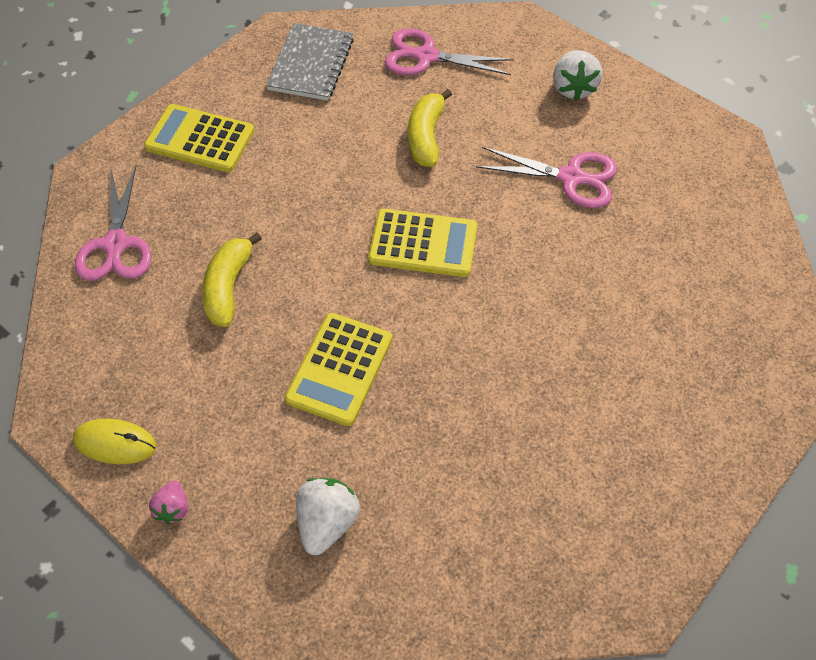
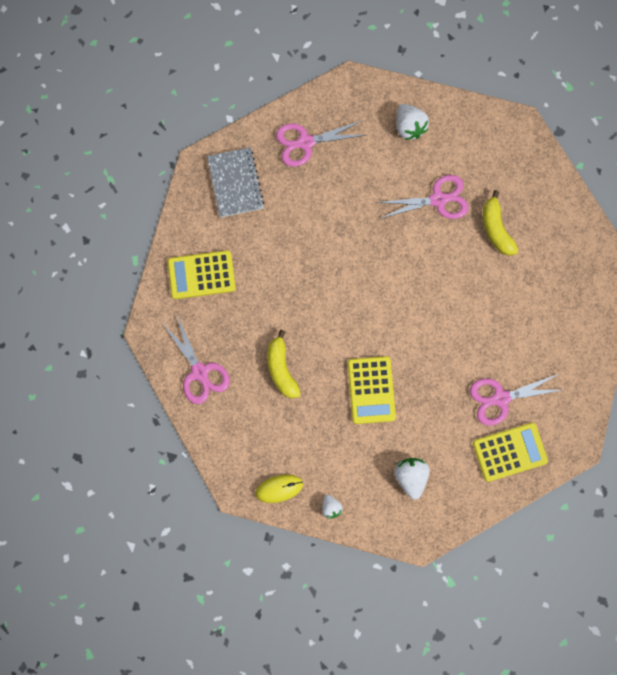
camera: 25 degrees left, 20 degrees up
(173, 508) = (331, 507): pink strawberry -> white strawberry
(423, 244) = (375, 288): yellow calculator -> yellow calculator (510, 452)
(426, 137) = (338, 208): yellow banana -> yellow banana (496, 229)
(537, 469) = (501, 398): none -> pink scissors

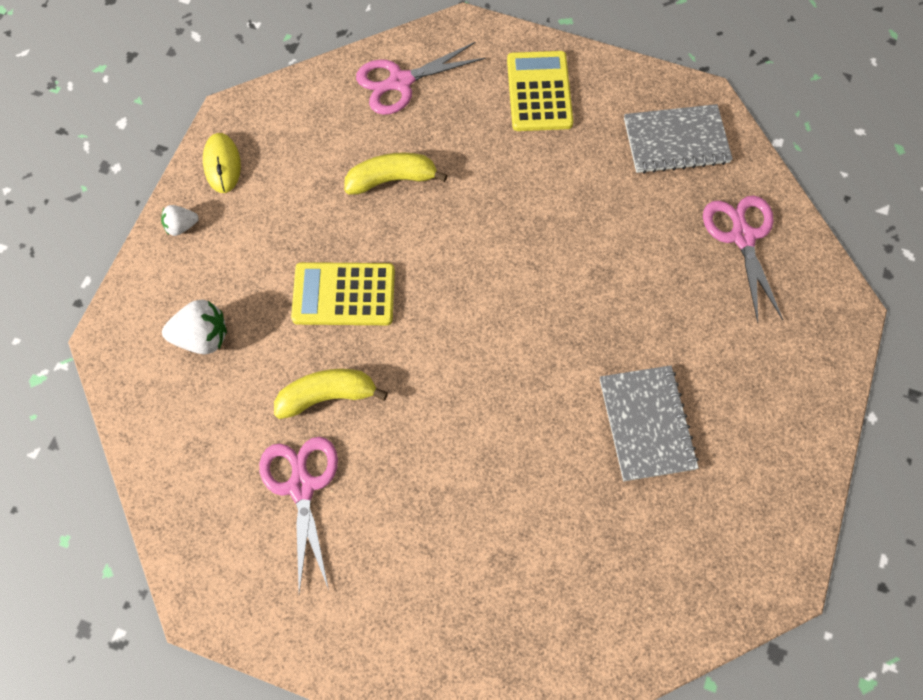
camera: 95 degrees right, 10 degrees down
(409, 127) = (774, 391): white strawberry -> none
(438, 199) = (646, 424): pink scissors -> grey notebook
(496, 229) = (593, 514): yellow banana -> yellow banana (327, 396)
(510, 452) = (212, 490): yellow calculator -> none

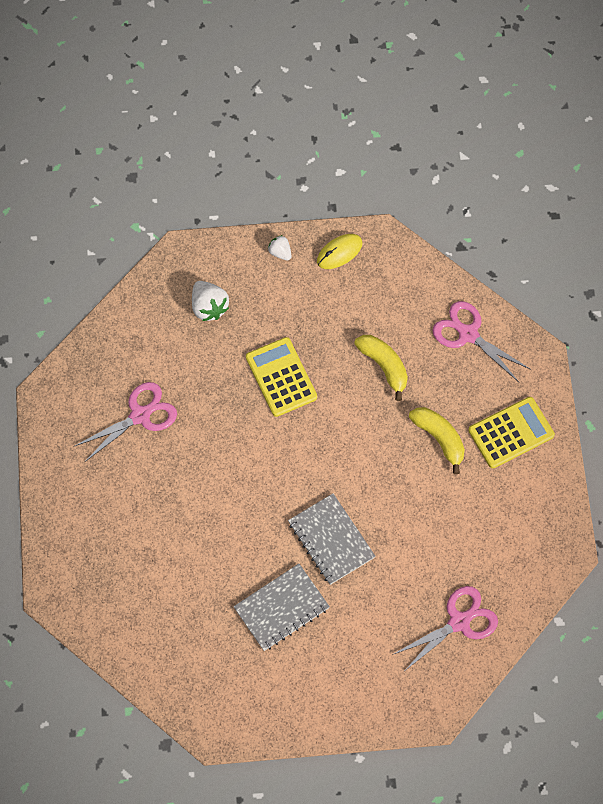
camera: 65 degrees right, 0 degrees up
(327, 396) = (206, 402): yellow banana -> yellow banana (439, 438)
(676, 141) = (518, 546): grey notebook -> grey notebook (331, 540)

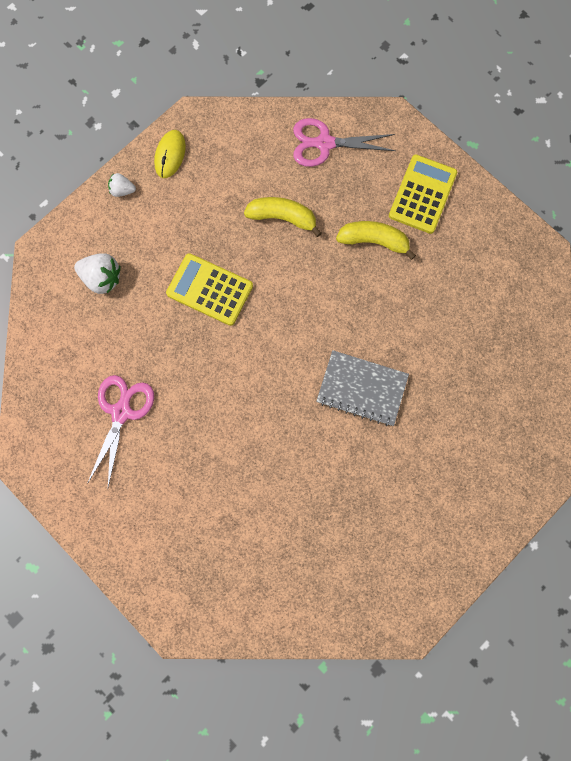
camera: 40 degrees left, 10 degrees up
(281, 608) = (371, 476): grey notebook -> none
(459, 622) = (513, 372): pink scissors -> none

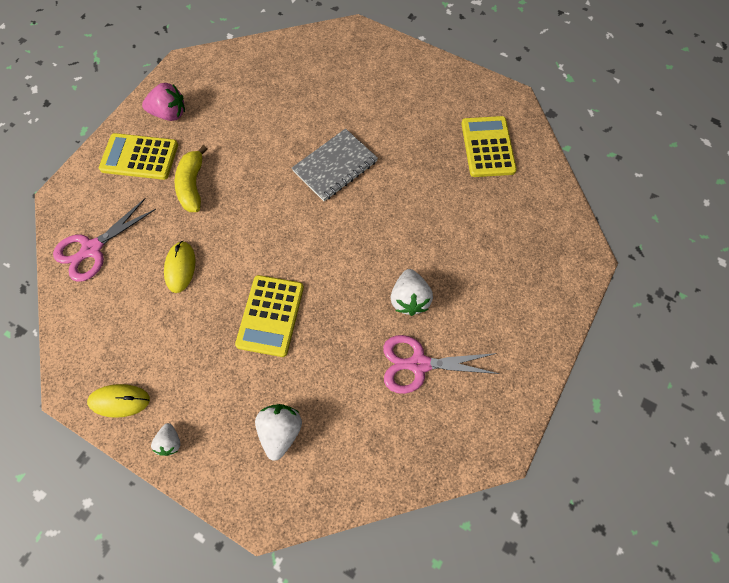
camera: 105 degrees left, 10 degrees down
(187, 422) = (409, 299): none -> white strawberry
(282, 218) = (180, 267): yellow banana -> yellow mouse
(324, 143) = (92, 249): pink scissors -> pink scissors turned 60 degrees clockwise
(345, 568) = (487, 147): none -> yellow calculator
(362, 389) = (335, 166): grey notebook -> grey notebook turned 45 degrees clockwise
(473, 230) = (170, 114): none -> pink strawberry

